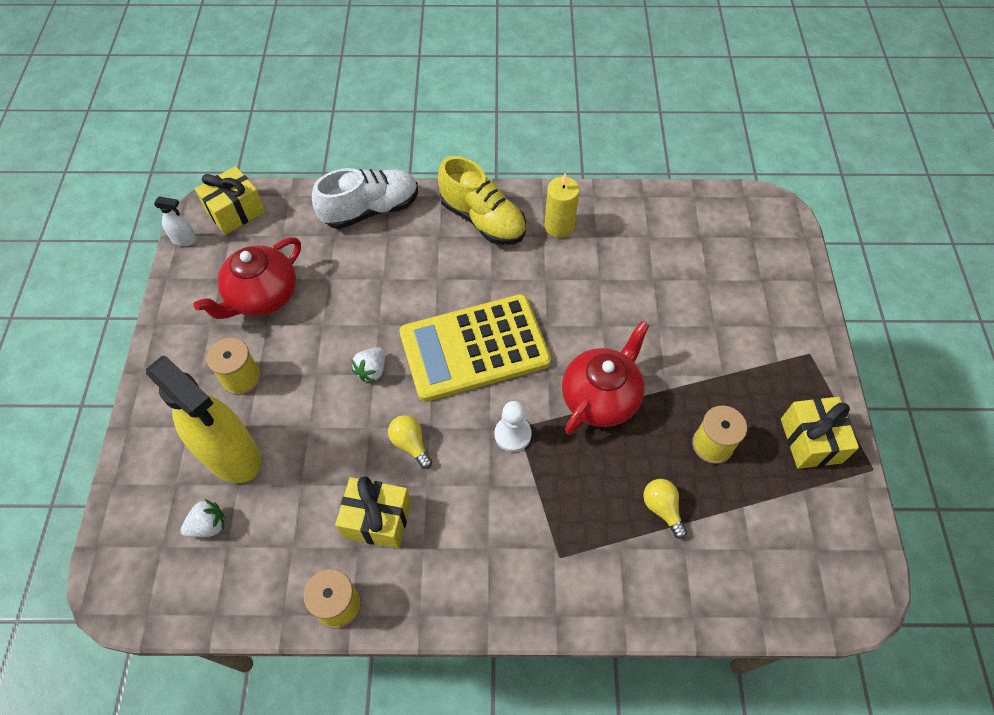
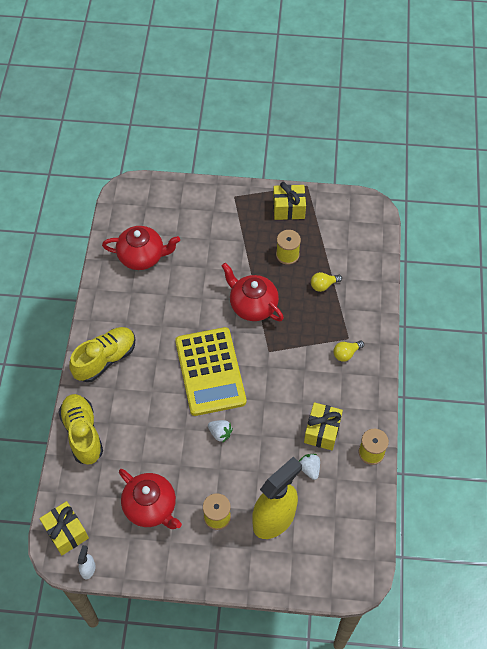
camera: 85 degrees left, 0 degrees up
(208, 525) = (321, 529): white strawberry -> white strawberry (309, 469)
(371, 210) = (82, 433): white shoe -> yellow shoe
(410, 444) = (275, 411): yellow light bulb -> yellow light bulb (346, 354)
(512, 434) = (273, 355): white pawn -> none
(559, 226) = (119, 313): yellow candle -> none
(659, 242) = (142, 257): none -> red teapot

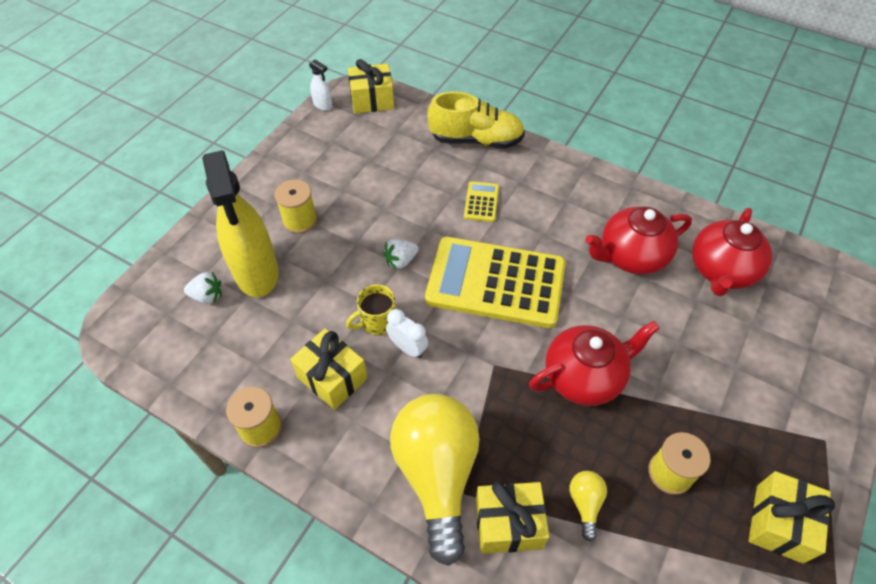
camera: 115 degrees right, 5 degrees down
(105, 359) = (565, 185): yellow shoe -> none
(145, 405) = (481, 202): none -> yellow calculator
(151, 507) = (352, 168): red teapot -> red teapot (631, 256)
(272, 426) = (377, 321): none -> yellow mug
(281, 400) = (408, 348): none -> white clock
(309, 469) = (290, 338): white strawberry -> white strawberry (207, 296)
(346, 354) = (437, 474): yellow light bulb -> yellow light bulb, size x2.44
(352, 313) = (508, 524): none -> yellow gift

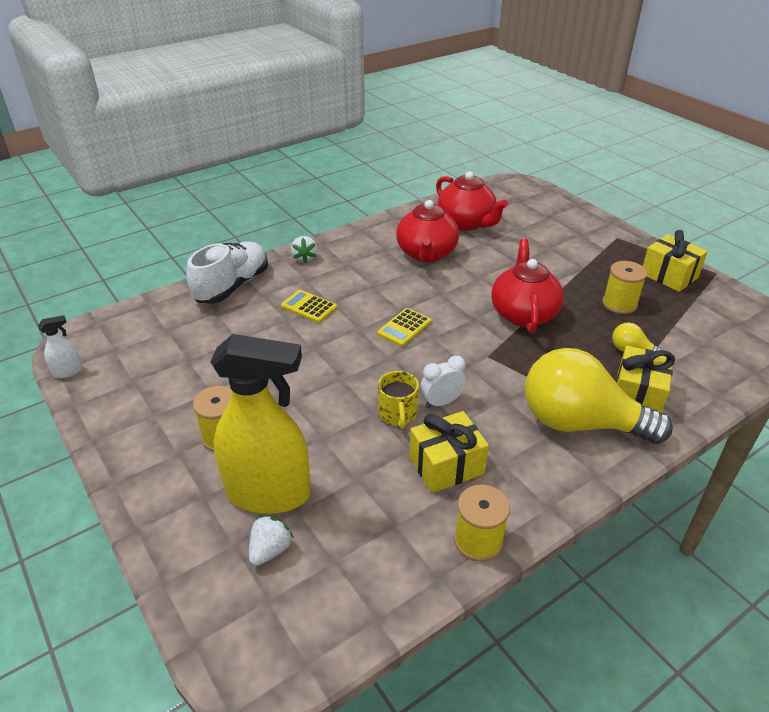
camera: 65 degrees left, 15 degrees down
(372, 100) = (104, 333): yellow gift -> none
(401, 261) = (338, 377): white strawberry -> white strawberry (304, 258)
(476, 140) = (232, 286): yellow shoe -> white shoe
(495, 282) = (404, 328): yellow calculator -> yellow calculator, size x0.41

